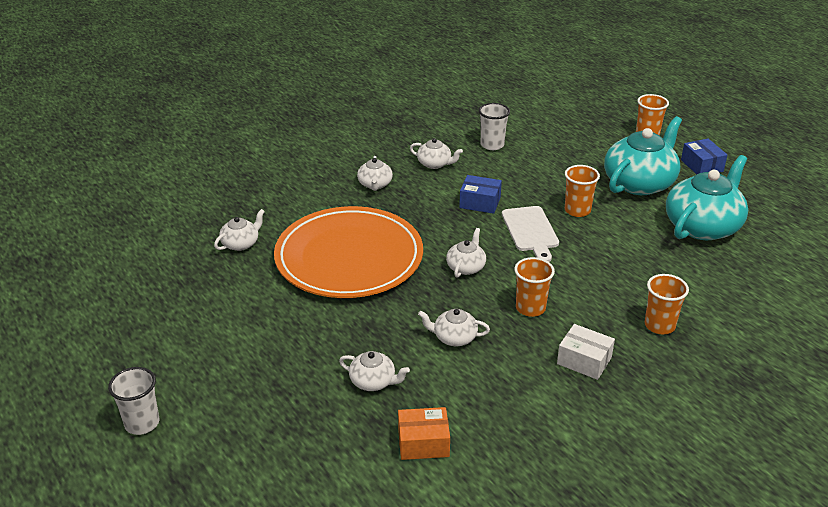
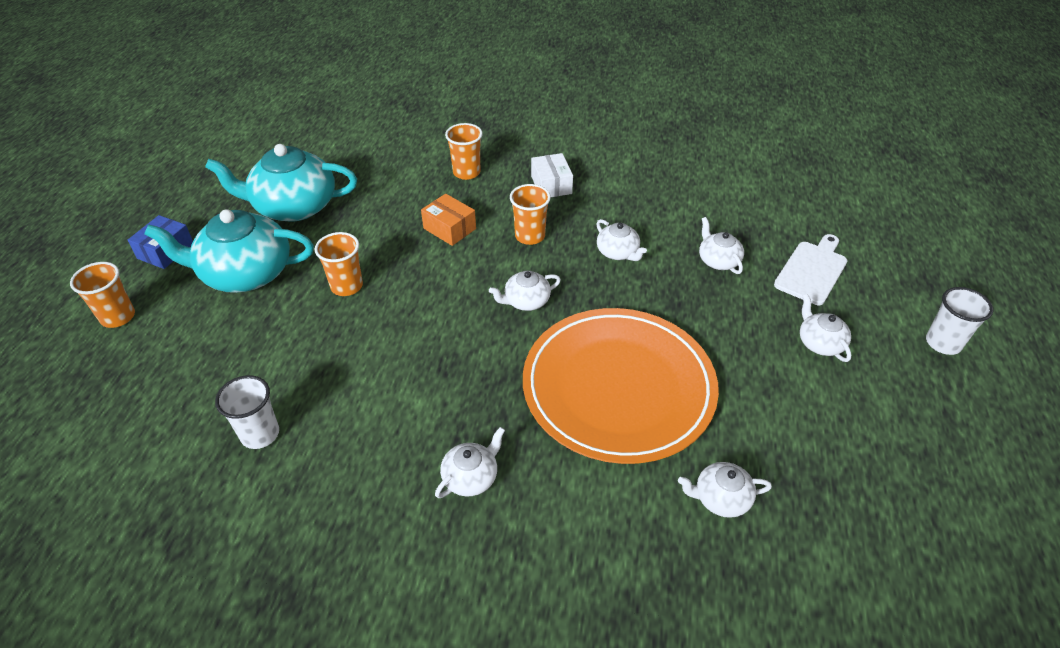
camera: 135 degrees left, 10 degrees up
(423, 443) = (723, 206): orange box -> orange box (449, 228)
(435, 164) = (363, 456): white teapot -> white teapot (819, 343)
(480, 202) = (408, 360): blue box -> none
(530, 231) = (419, 295): white cutting board -> white cutting board (812, 270)

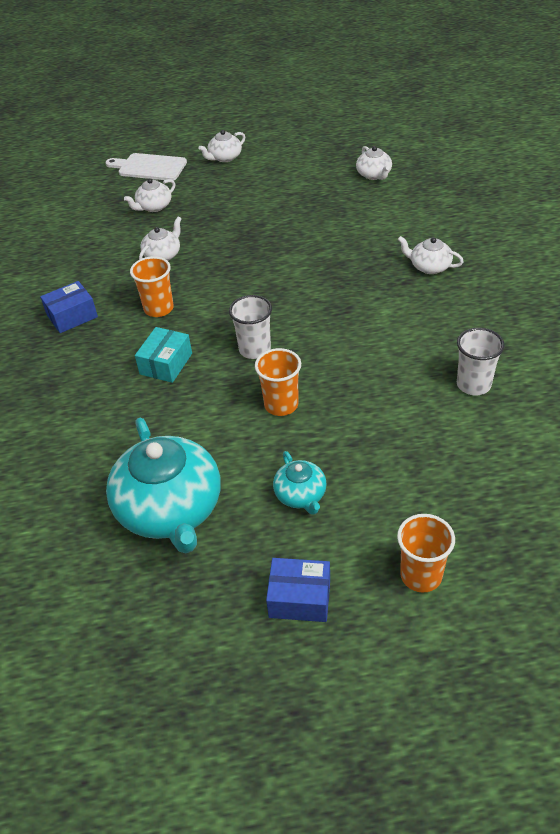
camera: 105 degrees left, 0 degrees up
(245, 273) = (301, 495): turquoise teapot -> turquoise teapot, size x0.48
(449, 228) = (166, 364): orange box -> turquoise box
(466, 172) = (63, 383): orange cup -> none
(526, 301) = (246, 288): white teapot -> none
(551, 185) = (72, 316): white box -> blue box
(618, 387) = (312, 225): orange plate -> none
(943, 343) = (202, 119): white cup -> white cup (255, 349)

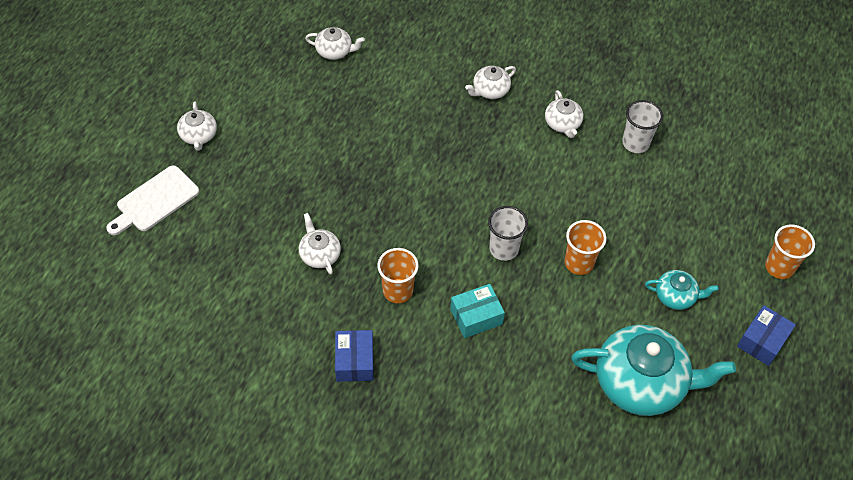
camera: 65 degrees left, 10 degrees up
(154, 206) = (232, 227): white teapot -> white teapot (562, 124)
(166, 364) = (476, 317): turquoise box -> turquoise box turned 75 degrees counterclockwise

